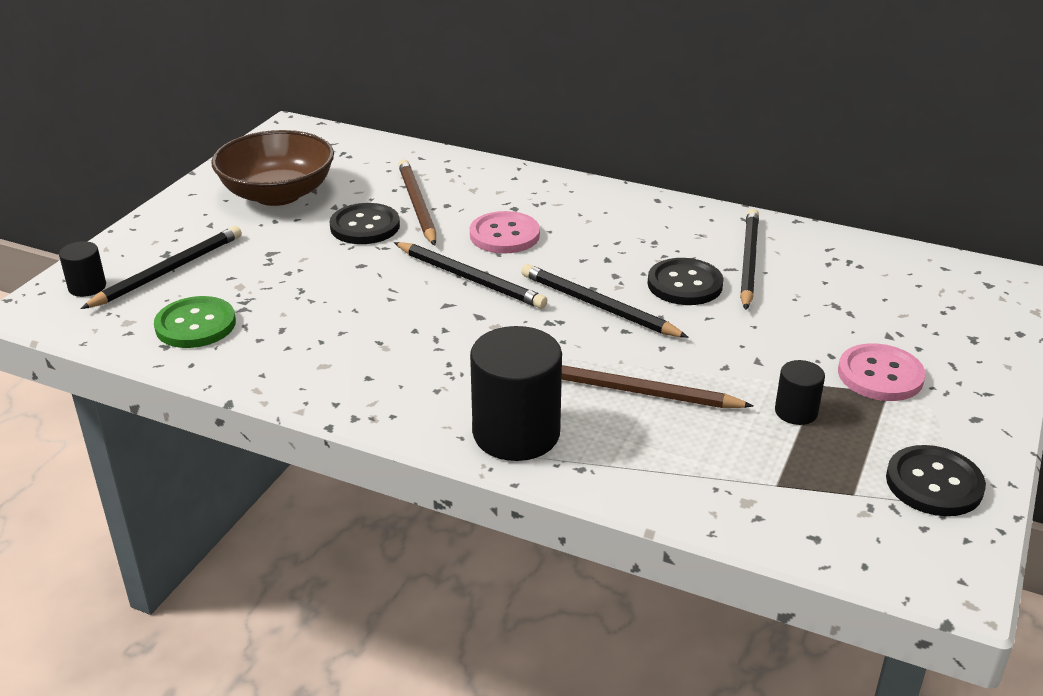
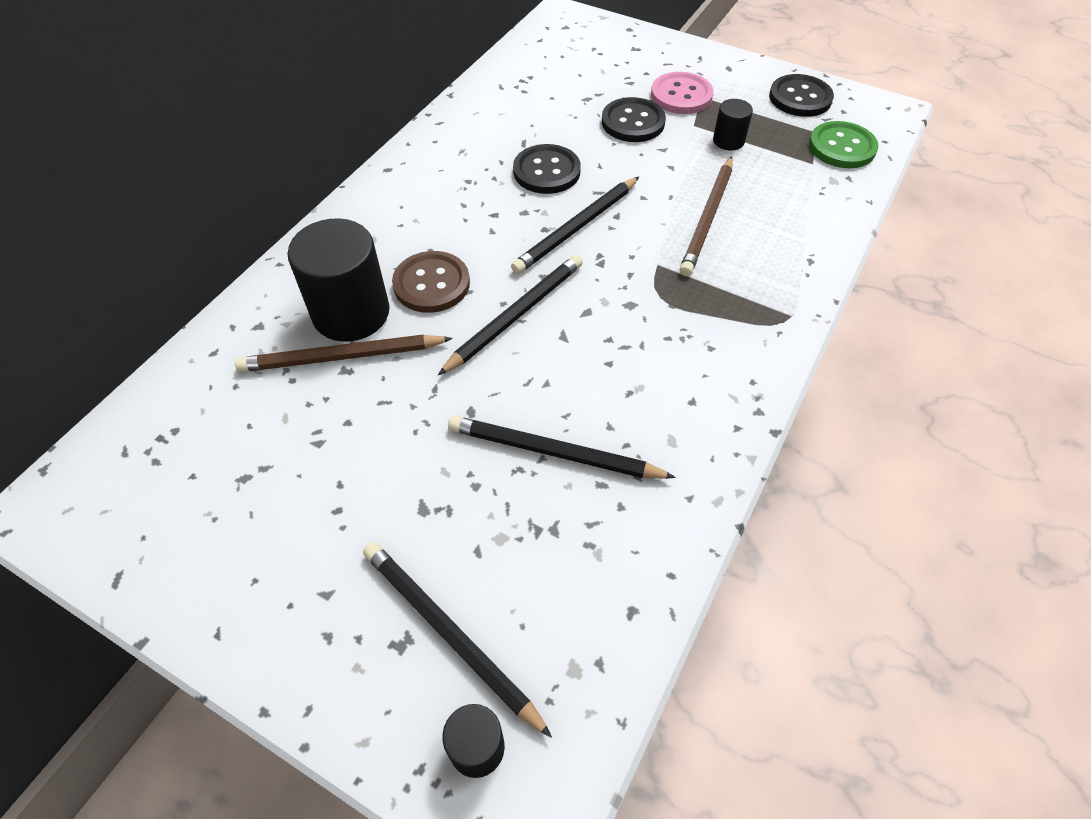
camera: 85 degrees left, 20 degrees up
(195, 325) = (587, 580): green button -> green button (842, 147)
(278, 194) = (261, 511): brown bowl -> none
(365, 226) = (380, 408): black button -> black button (633, 122)
(504, 235) = (431, 284): pink button -> brown button
(516, 434) = (771, 295): black cylinder -> black cylinder (351, 313)
(748, 261) = (514, 131): black pencil -> black pencil (554, 452)

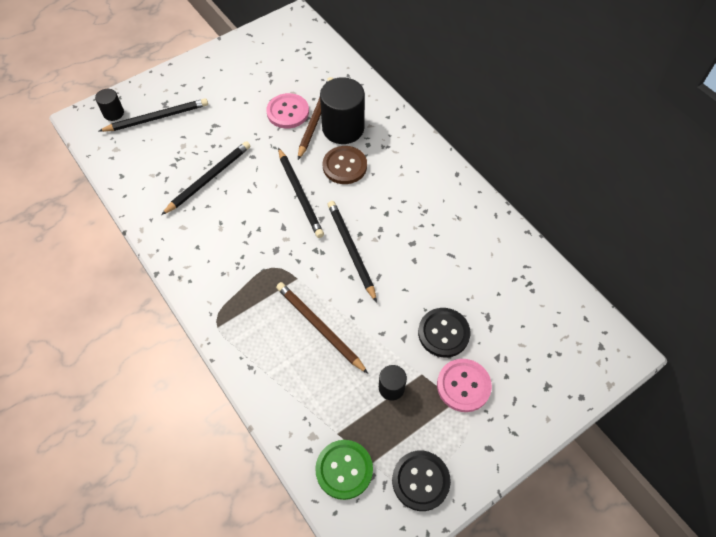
camera: 115 degrees right, 5 degrees up
(341, 403) = (288, 112): none -> pink button
(546, 171) = (413, 256): black button -> none

